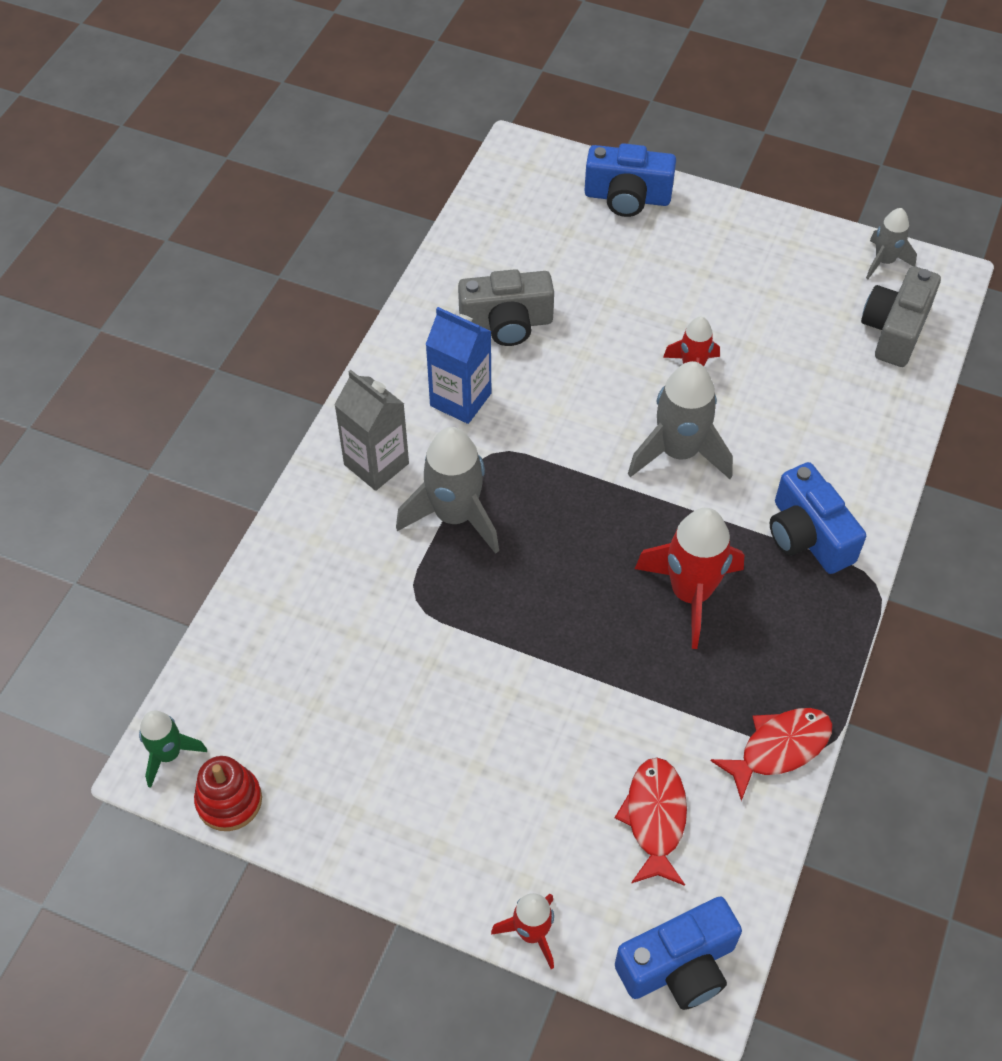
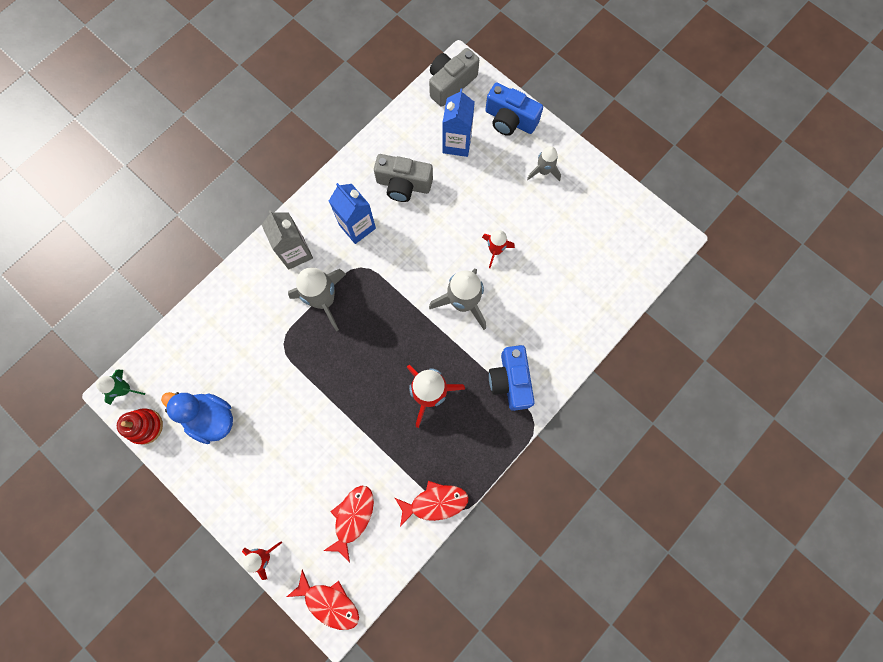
camera: 20 degrees right, 20 degrees up
(342, 749) = (211, 418): none -> blue duck
(562, 248) = (457, 143): none -> blue carton
(679, 966) = (329, 602): blue camera -> red fish
(884, 261) = (642, 215): grey rocket -> grey rocket (543, 171)
(895, 330) = (625, 264): grey camera -> grey camera (450, 84)

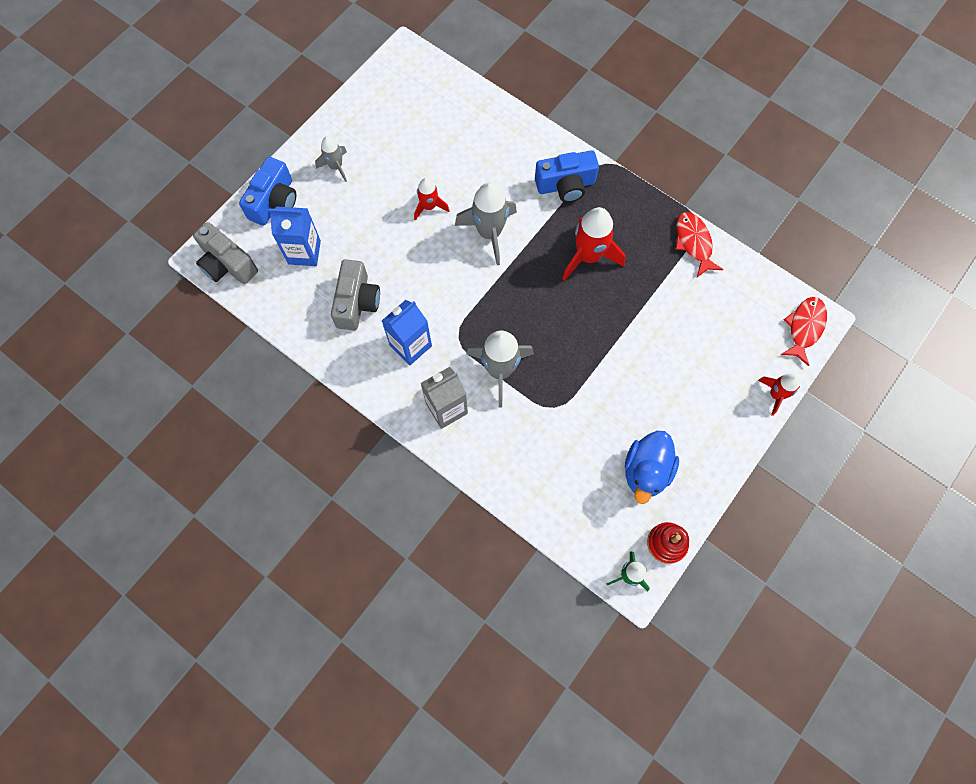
camera: 95 degrees left, 5 degrees down
(353, 517) = (722, 315): red fish -> none

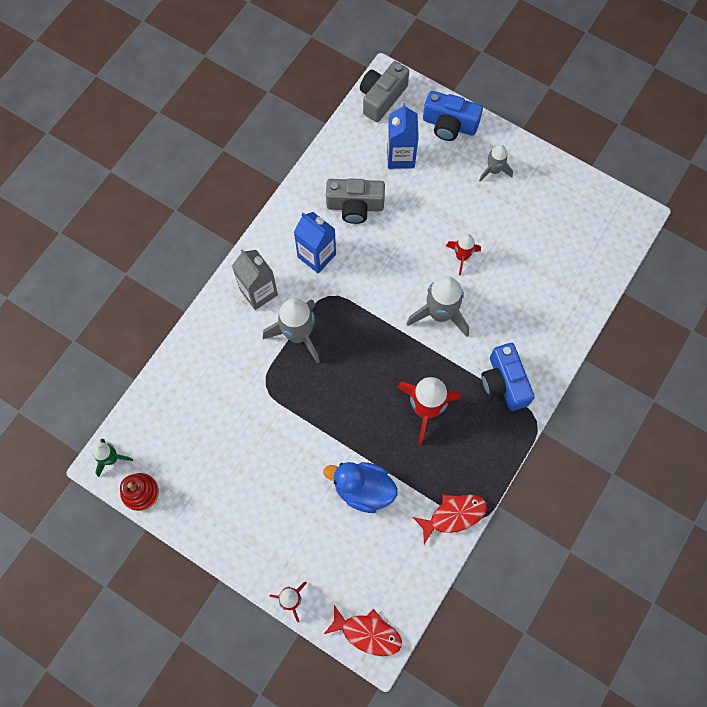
camera: 85 degrees right, 0 degrees up
(646, 471) = (207, 472): blue duck -> blue duck (363, 489)

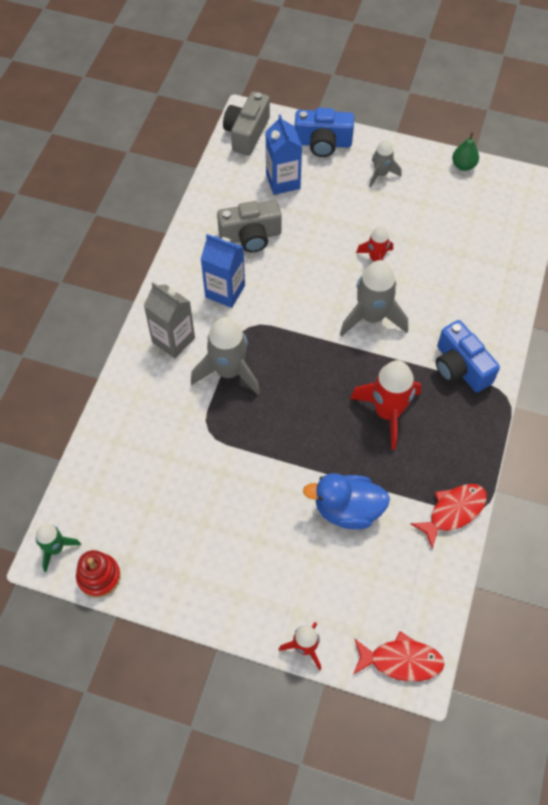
camera: 15 degrees left, 10 degrees down
(574, 179) = (463, 165): none -> green pear

